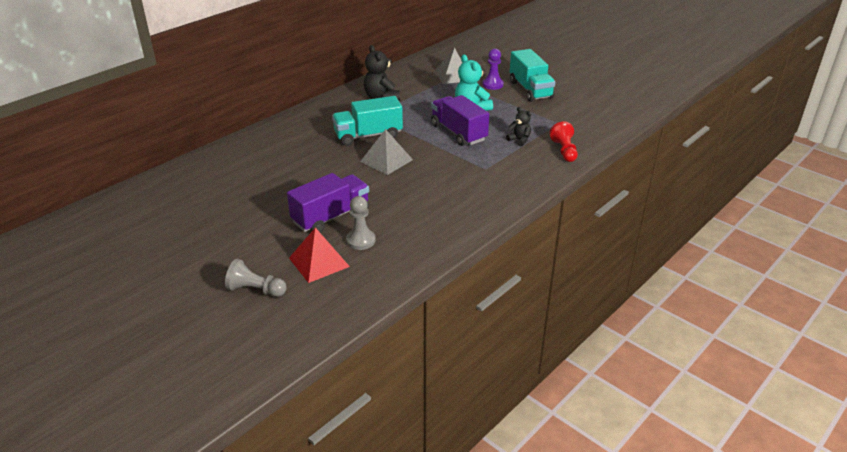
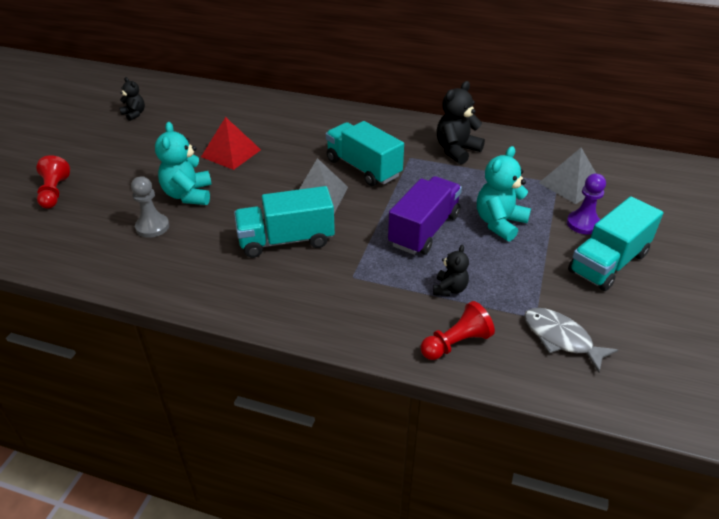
camera: 65 degrees right, 5 degrees up
(156, 227) = (134, 114): none -> black teddy bear
(255, 290) = (54, 192): grey pawn -> red pawn
(319, 262) = (107, 213): red pyramid -> red pyramid (231, 153)
(331, 217) = (188, 195): purple truck -> turquoise teddy bear
(428, 184) = (286, 240): none -> turquoise truck
(578, 121) = (560, 338): none -> grey fish

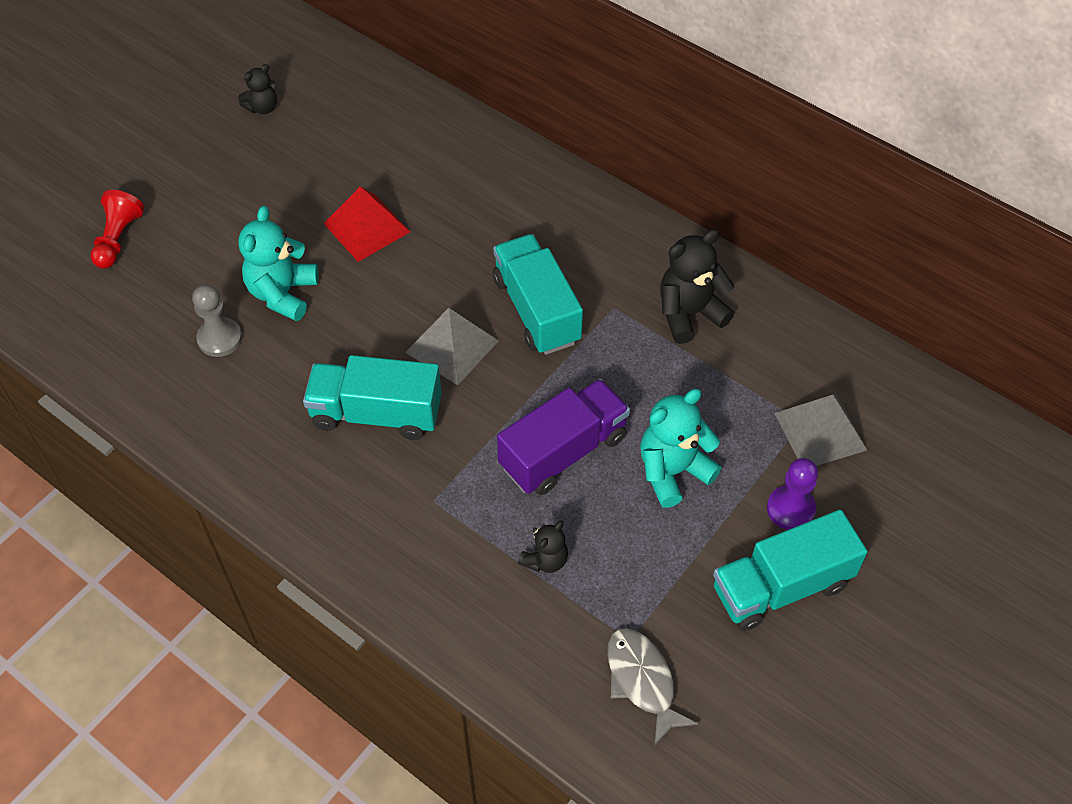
camera: 20 degrees right, 15 degrees up
(134, 114) = (262, 108): black teddy bear -> black teddy bear turned 75 degrees clockwise
(456, 343) = (510, 643): red pawn -> none

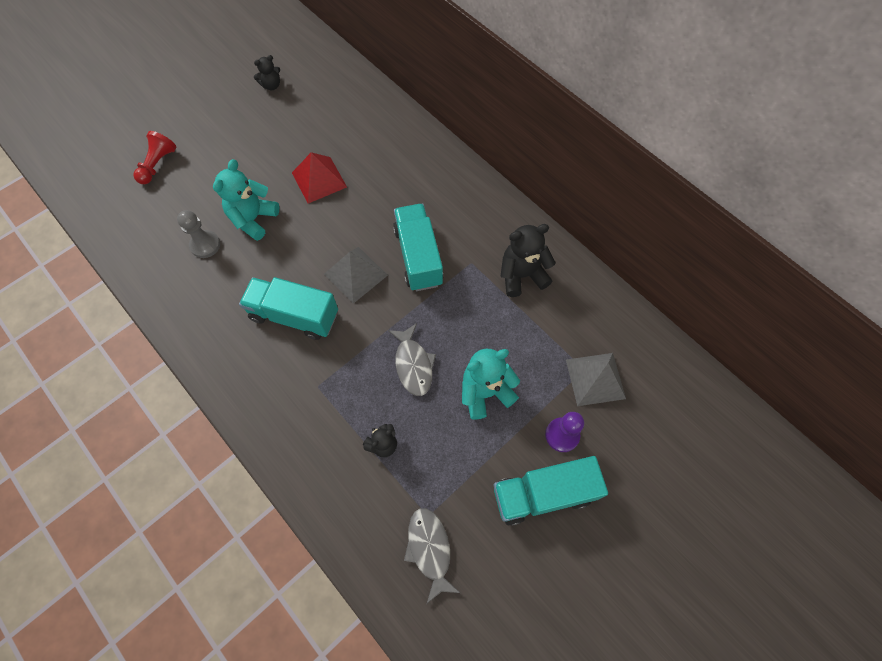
camera: 10 degrees right, 10 degrees up
(563, 452) = (413, 365): purple truck -> grey fish

